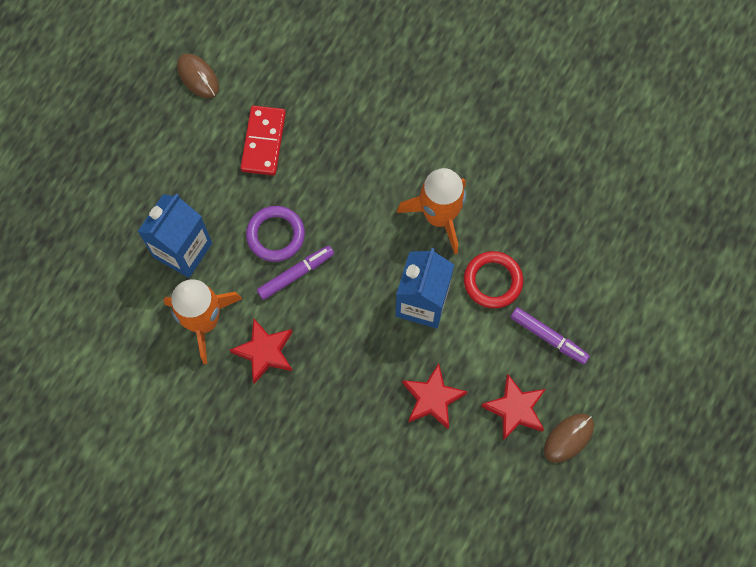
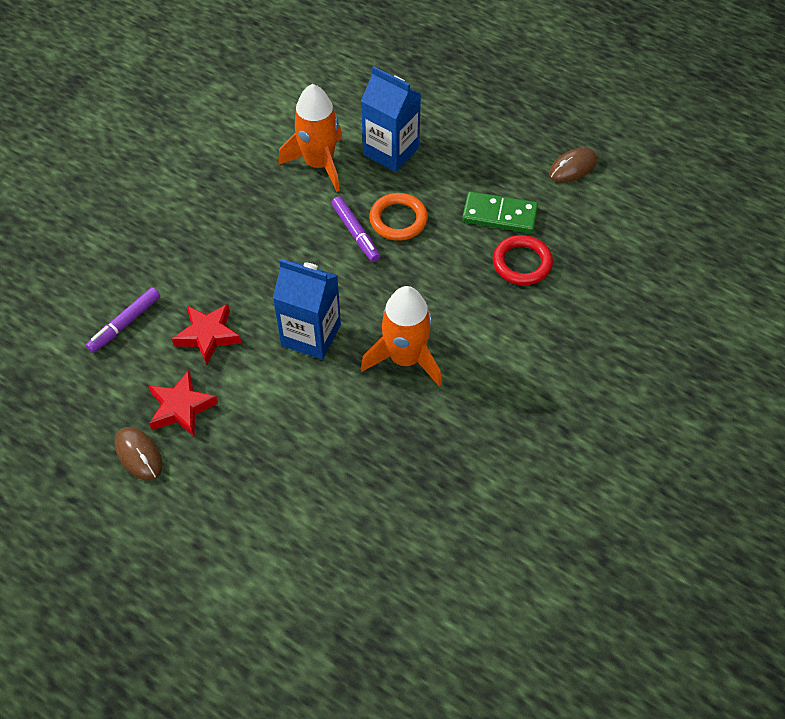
camera: 95 degrees right, 15 degrees down
(263, 142) = (499, 215): red domino -> green domino
(265, 352) = (281, 206): red star -> none
(275, 235) = (398, 220): purple ring -> orange ring
(492, 281) = (325, 401): red ring -> red ring (522, 263)
(548, 337) = (253, 448): purple marker -> purple marker (125, 324)

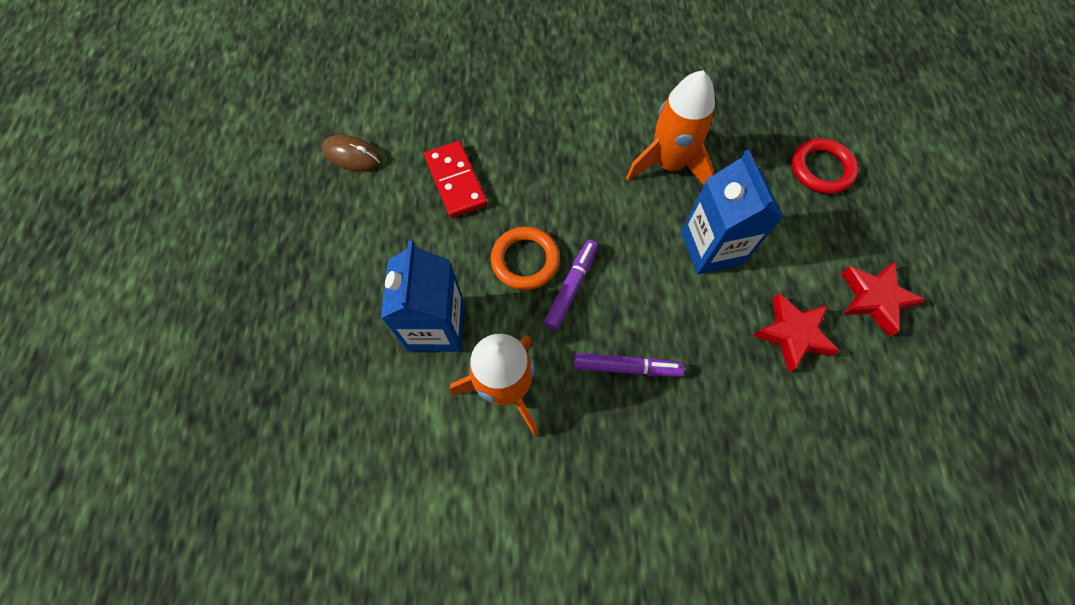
camera: 125 degrees left, 10 degrees up
(125, 324) = (856, 425): purple marker -> purple marker (626, 367)
(139, 454) = (942, 298): brown mouse -> none
(499, 215) = (456, 181): green domino -> red domino
(522, 263) = (500, 137): red ring -> red ring (821, 169)

